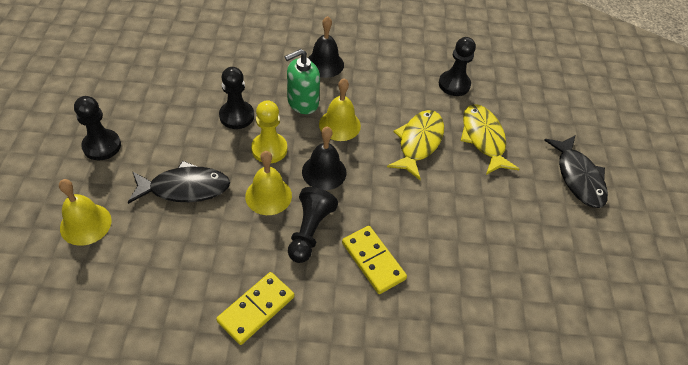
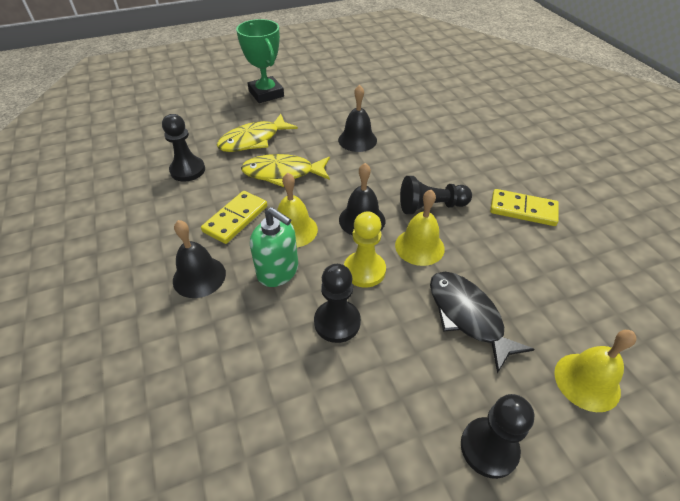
camera: 110 degrees left, 5 degrees down
(373, 261) = (424, 165): yellow domino -> yellow domino (236, 219)
(447, 222) = (357, 140): none -> black bell
(578, 177) = (266, 93): black fish -> green trophy

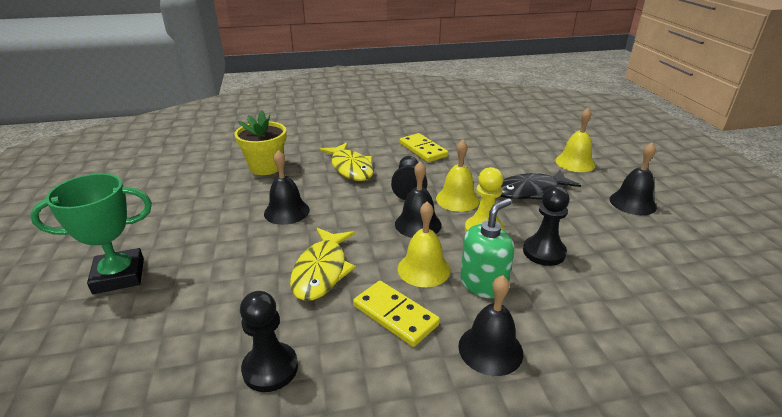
camera: 80 degrees left, 15 degrees down
(253, 140) = (235, 294): yellow fish -> yellow fish (351, 168)
(424, 113) = (266, 167): none -> yellow flower pot
(489, 448) = (632, 203): black pawn -> black bell
(523, 210) = (423, 150): yellow domino -> yellow domino turned 60 degrees counterclockwise

